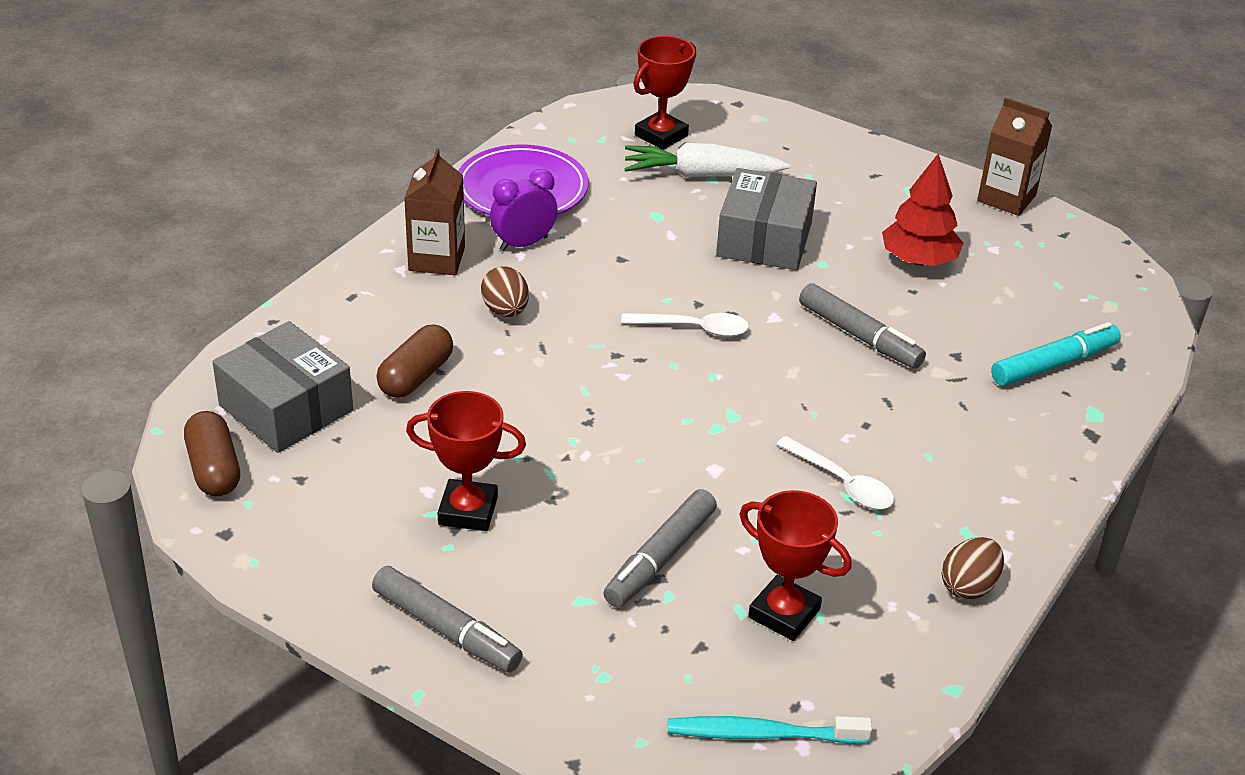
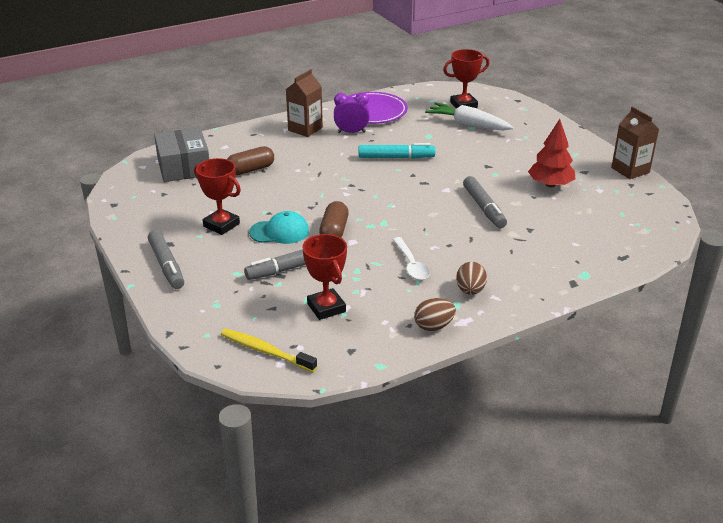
camera: 30 degrees right, 5 degrees down
(214, 469) = (132, 181): brown capsule -> brown capsule (334, 231)
(505, 311) = (316, 155): brown egg -> brown egg (470, 291)
(580, 491) = (279, 232): none -> turquoise cap
(694, 328) = (400, 184): white spoon -> none
(762, 734) = (265, 351): turquoise toothbrush -> yellow toothbrush
(764, 239) = (474, 157): grey box -> none
(1054, 364) = (582, 247): turquoise marker -> turquoise marker (396, 157)

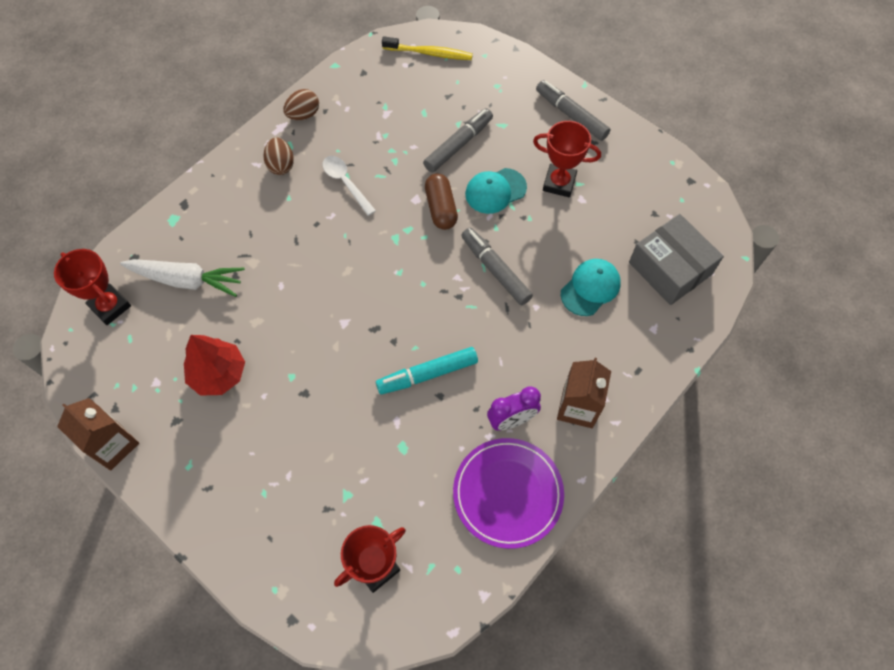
camera: 160 degrees right, 30 degrees up
(250, 170) = (590, 288): brown capsule -> turquoise cap
(326, 308) = (402, 108): red trophy -> red trophy (110, 306)
(468, 124) = (354, 501): white carrot -> white carrot (187, 280)
(484, 208) = (292, 299): grey marker -> grey marker (495, 270)

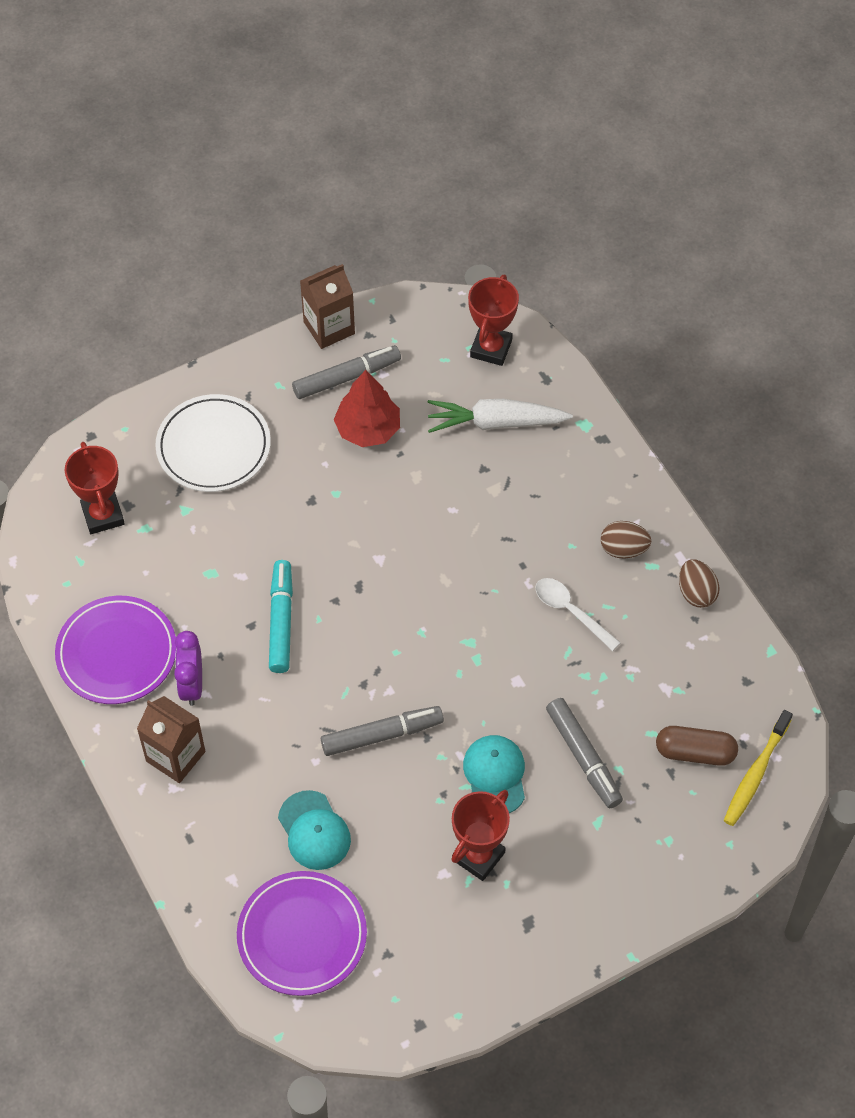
camera: 110 degrees right, 5 degrees down
(110, 306) = (491, 348): red trophy -> red trophy turned 45 degrees counterclockwise
(187, 280) = (495, 422): white carrot -> white carrot turned 60 degrees clockwise
(272, 497) = (213, 447): none -> white plate
(345, 183) = (570, 611): white spoon -> white spoon turned 120 degrees counterclockwise
(441, 208) = (493, 704): brown capsule -> brown capsule (695, 752)
(571, 115) = (583, 916): grey marker -> grey marker (346, 377)
(670, 268) = (302, 935): grey box -> purple plate

